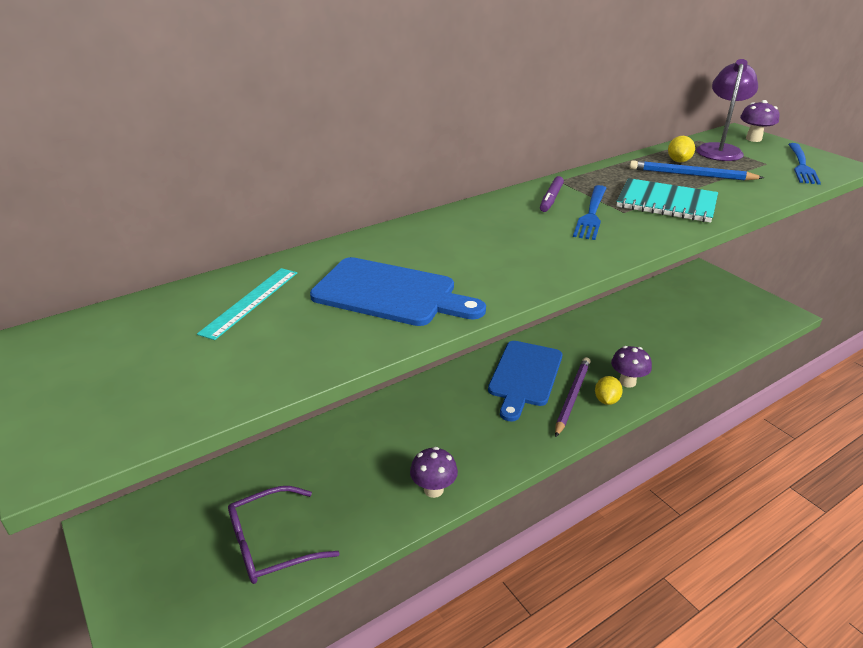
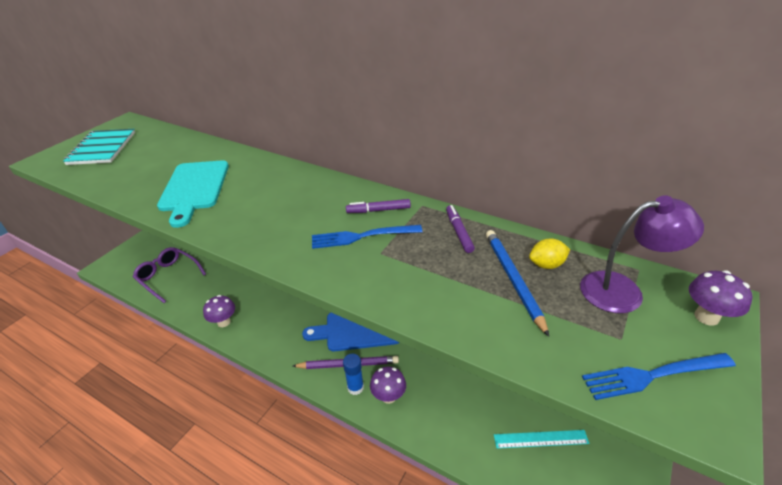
camera: 65 degrees right, 5 degrees up
(250, 302) = (173, 153): turquoise ruler -> turquoise ruler (540, 439)
(390, 293) = (194, 188): blue cutting board -> turquoise cutting board
(606, 400) = (355, 387): yellow lemon -> blue glue stick
(614, 177) = (458, 232): none -> purple marker
(666, 203) = (420, 274): turquoise notebook -> turquoise notebook (102, 148)

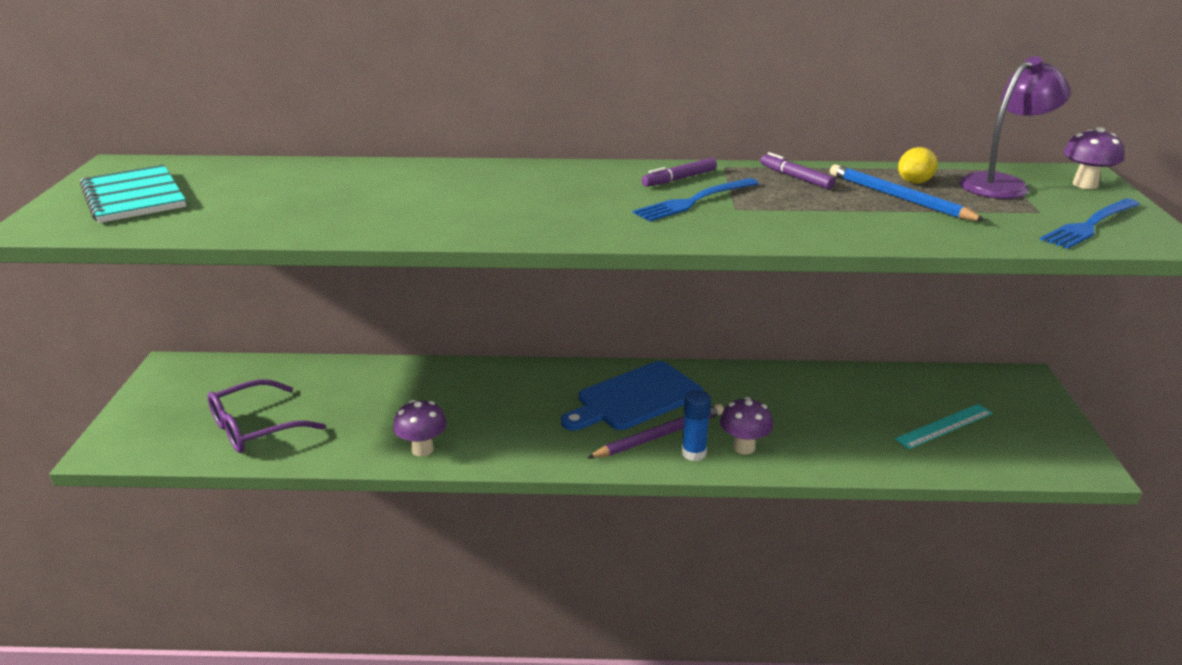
camera: 30 degrees left, 10 degrees down
(168, 277) = (255, 428): purple glasses -> purple glasses turned 45 degrees counterclockwise
(194, 188) = (387, 206): turquoise cutting board -> none

